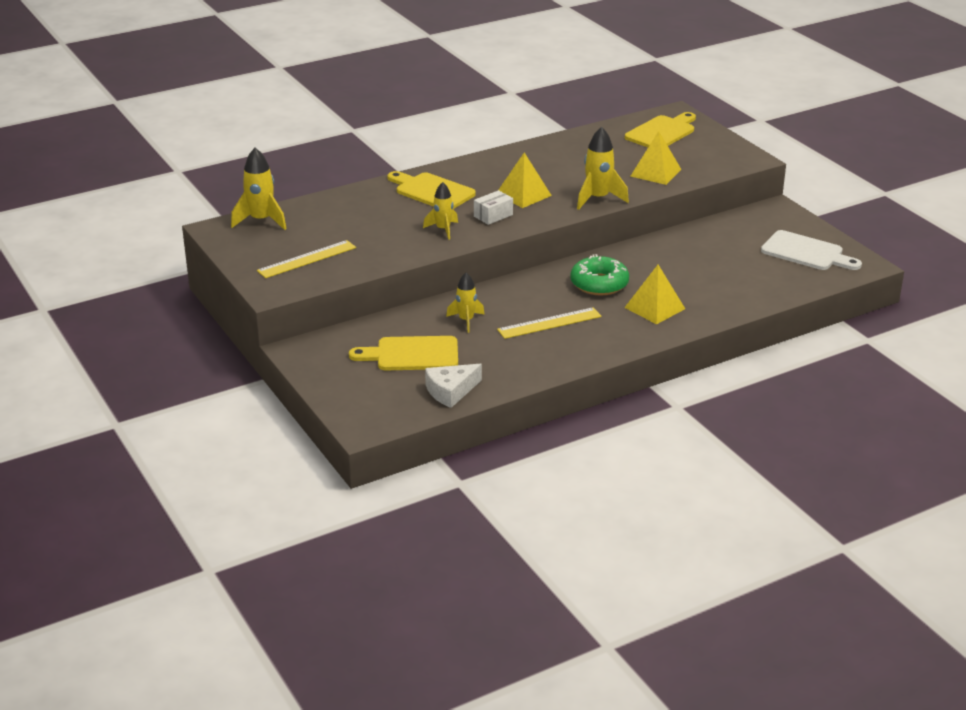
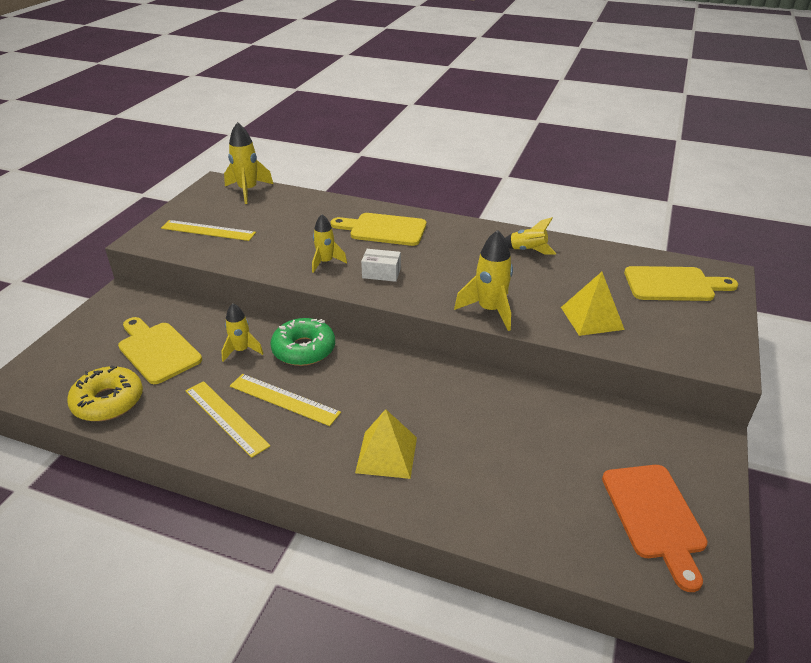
camera: 50 degrees right, 5 degrees up
(432, 191) = (384, 229): yellow cutting board -> yellow cutting board turned 75 degrees counterclockwise
(451, 391) = (108, 401): white cheese -> yellow donut
(523, 195) = (439, 270): yellow pyramid -> none
(538, 350) = (226, 417): none -> yellow ruler
(549, 155) = (528, 250): none -> yellow rocket
(599, 284) = (391, 393): green donut -> green donut (304, 349)
(806, 252) = (654, 516): white cutting board -> orange cutting board

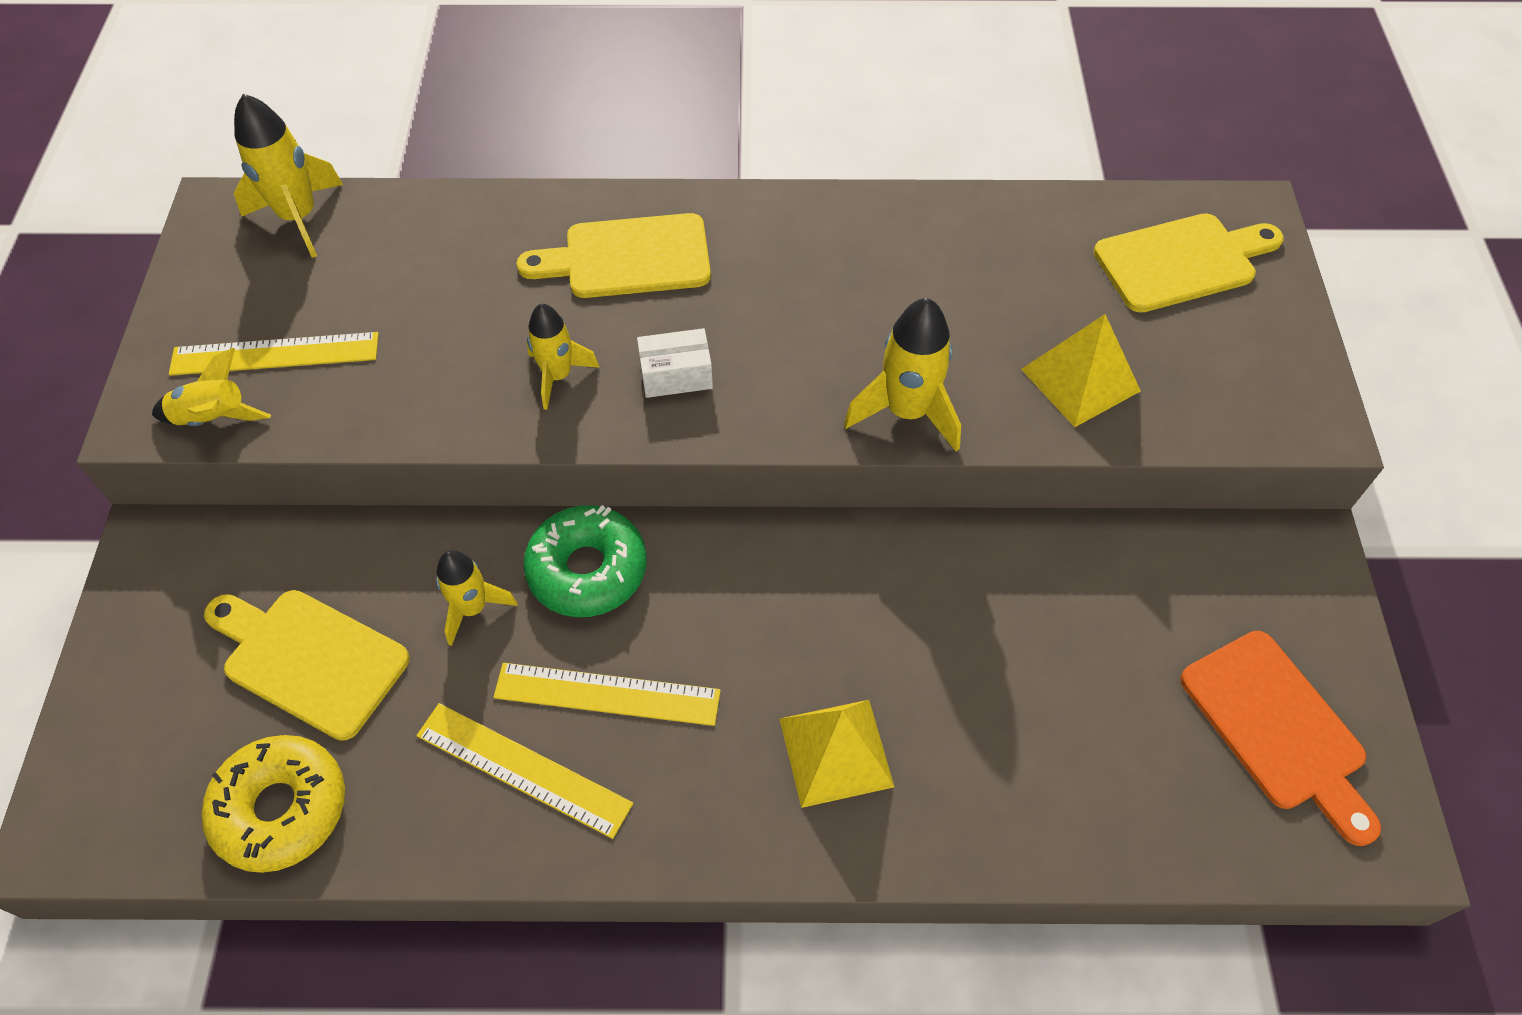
camera: 20 degrees left, 20 degrees up
(528, 250) = (913, 243): yellow rocket -> yellow rocket (214, 418)

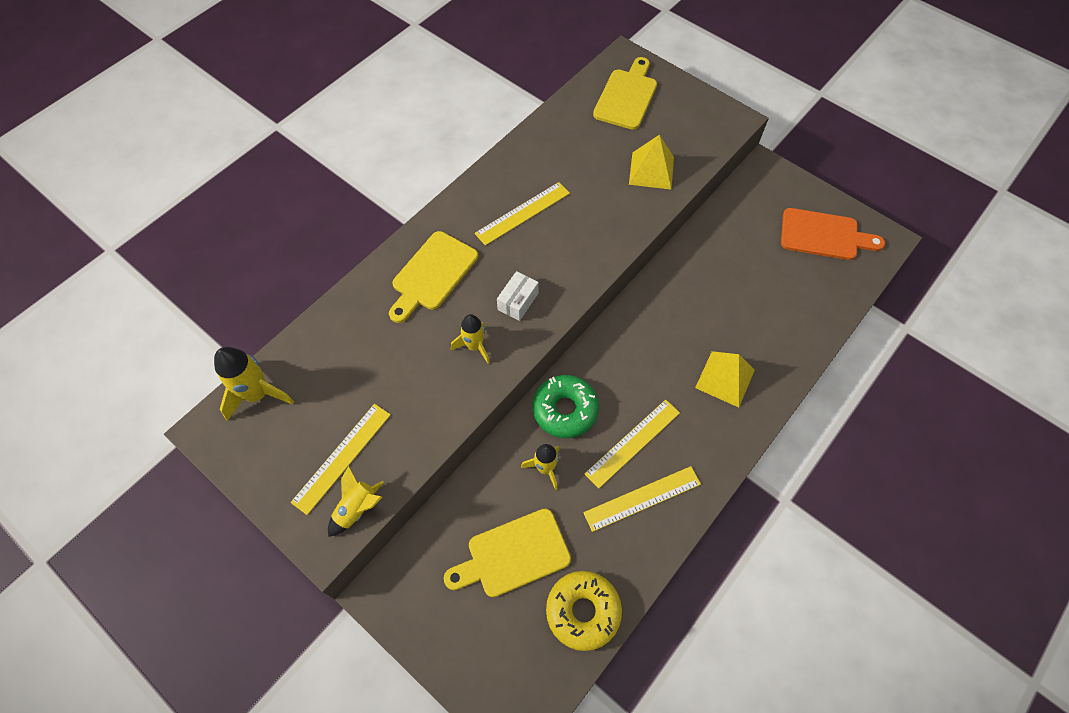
camera: 50 degrees left, 5 degrees up
(829, 284) = (523, 213): none -> yellow ruler
(907, 412) = (614, 236): yellow rocket -> none

